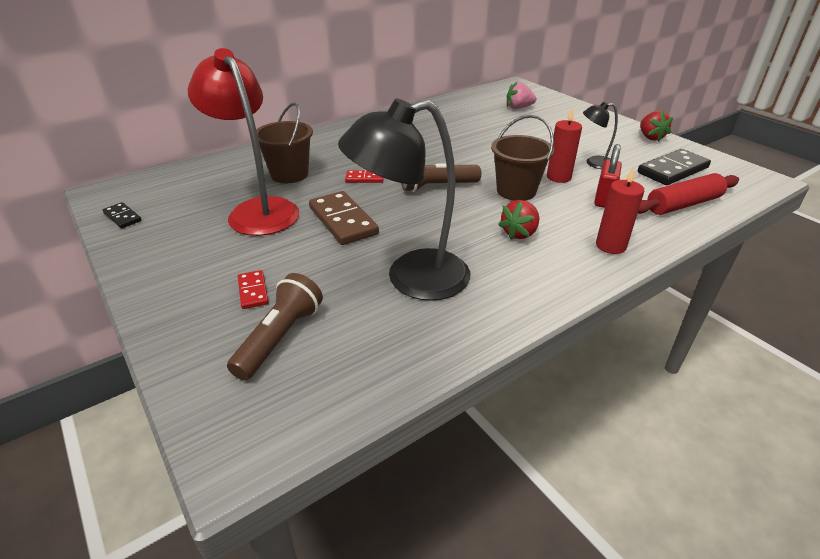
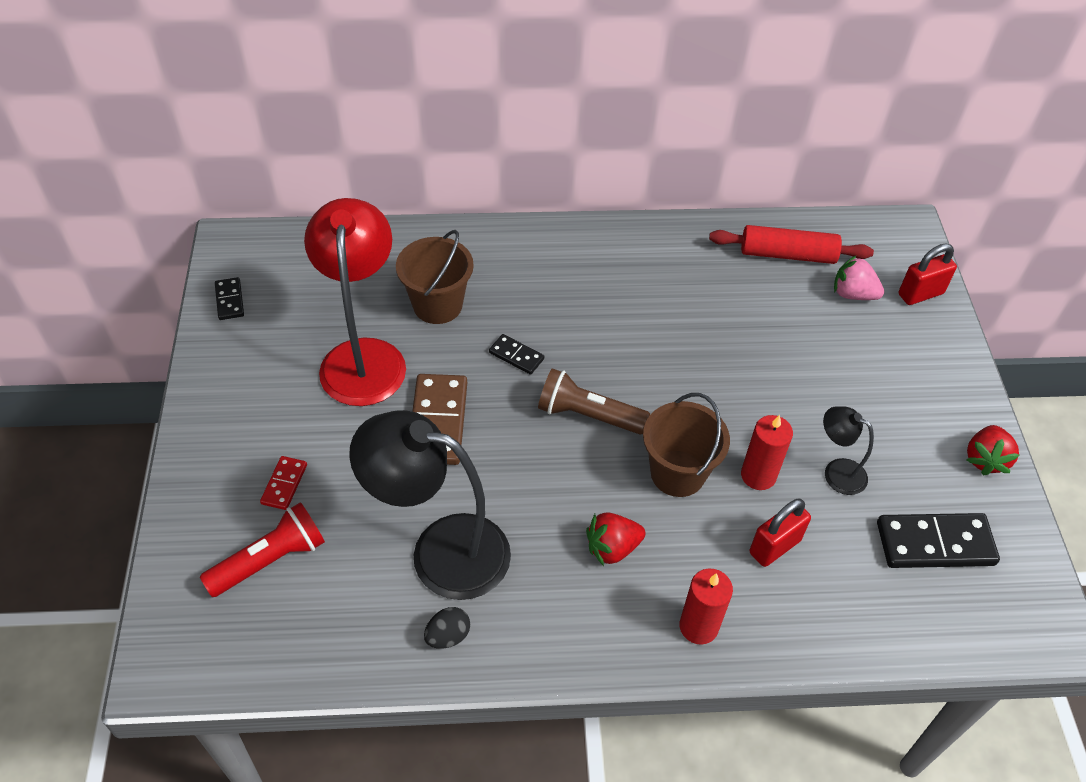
camera: 30 degrees right, 15 degrees up
(280, 337) = (270, 560): brown flashlight -> red flashlight
(364, 178) = (516, 356): red domino -> black domino
(465, 319) = (448, 636): none -> black egg
(548, 100) = (920, 294): none -> red padlock
(683, 204) = (870, 612): red rolling pin -> red rolling pin (787, 254)

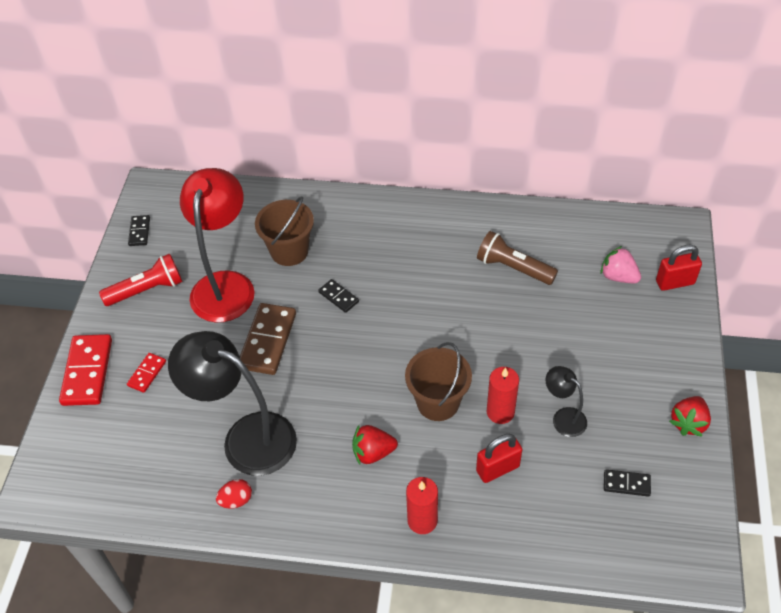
camera: 15 degrees right, 0 degrees up
(200, 492) = (87, 372): none -> red domino
(270, 560) = (125, 427): red flashlight -> red flashlight (147, 289)
(448, 636) = (236, 500): black egg -> red egg
(587, 415) = (381, 349): brown flashlight -> brown flashlight (513, 268)
(787, 254) = (573, 239): red rolling pin -> none
(935, 544) = (626, 484): black domino -> black domino, size x0.52

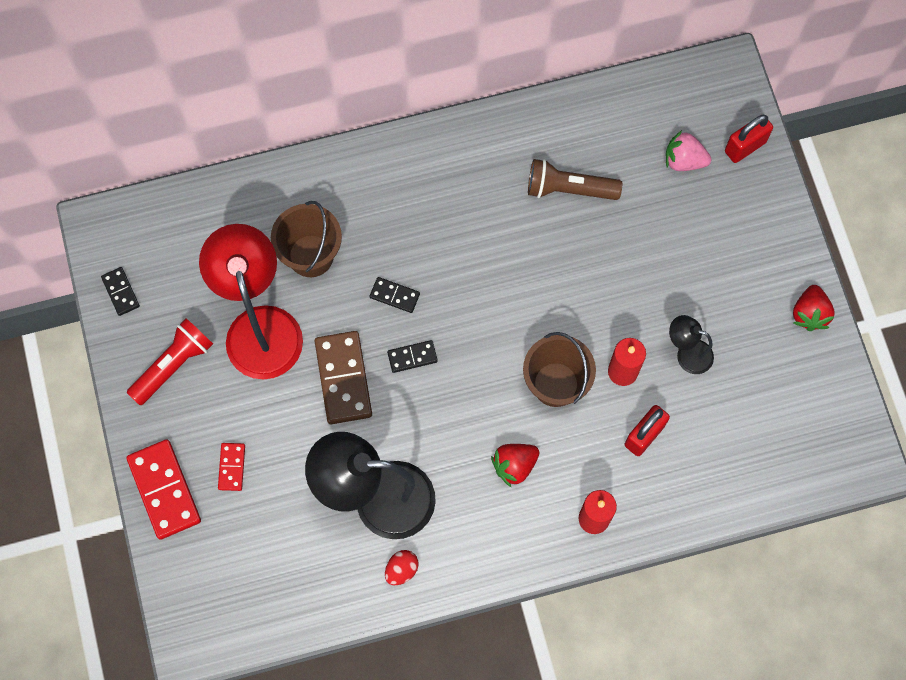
camera: 25 degrees left, 20 degrees up
(626, 484) = (772, 404): black domino -> black domino (412, 357)

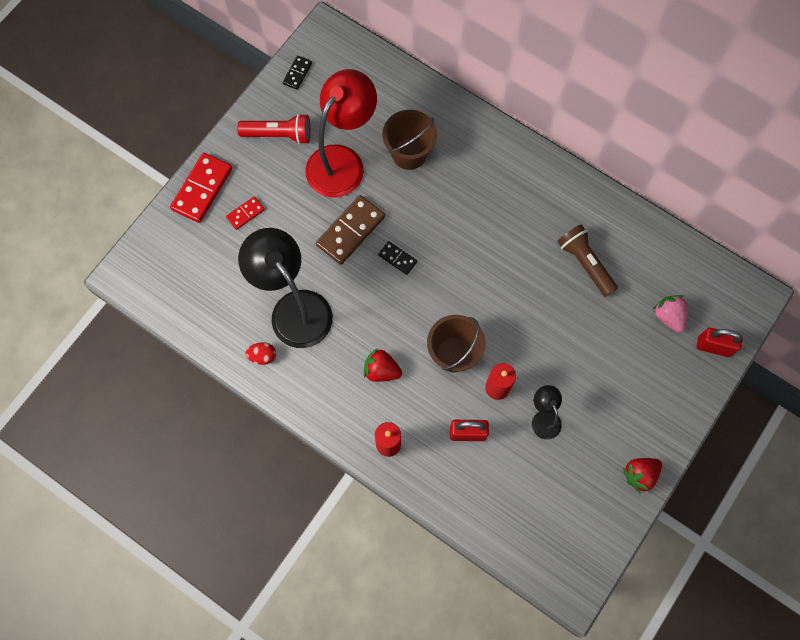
camera: 50 degrees right, 0 degrees up
(394, 296) = (426, 218): black domino -> none

